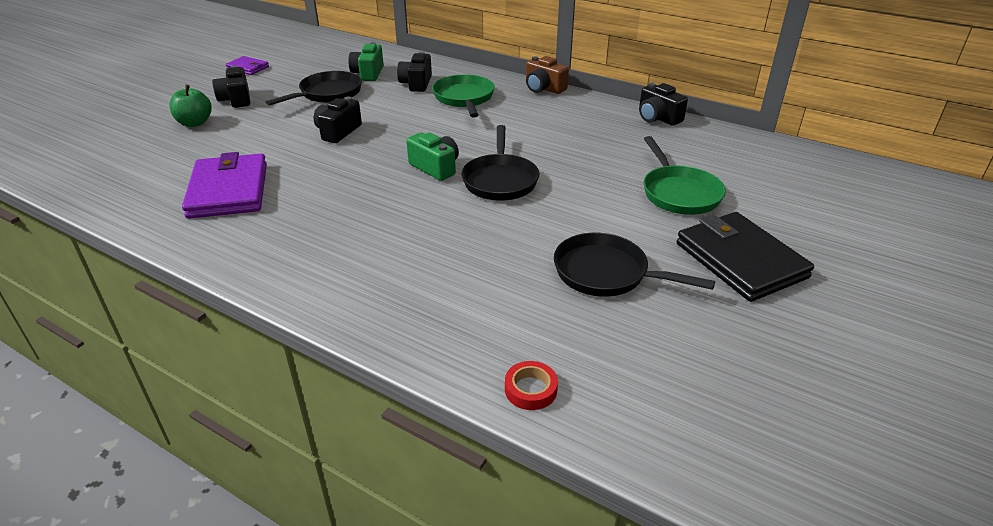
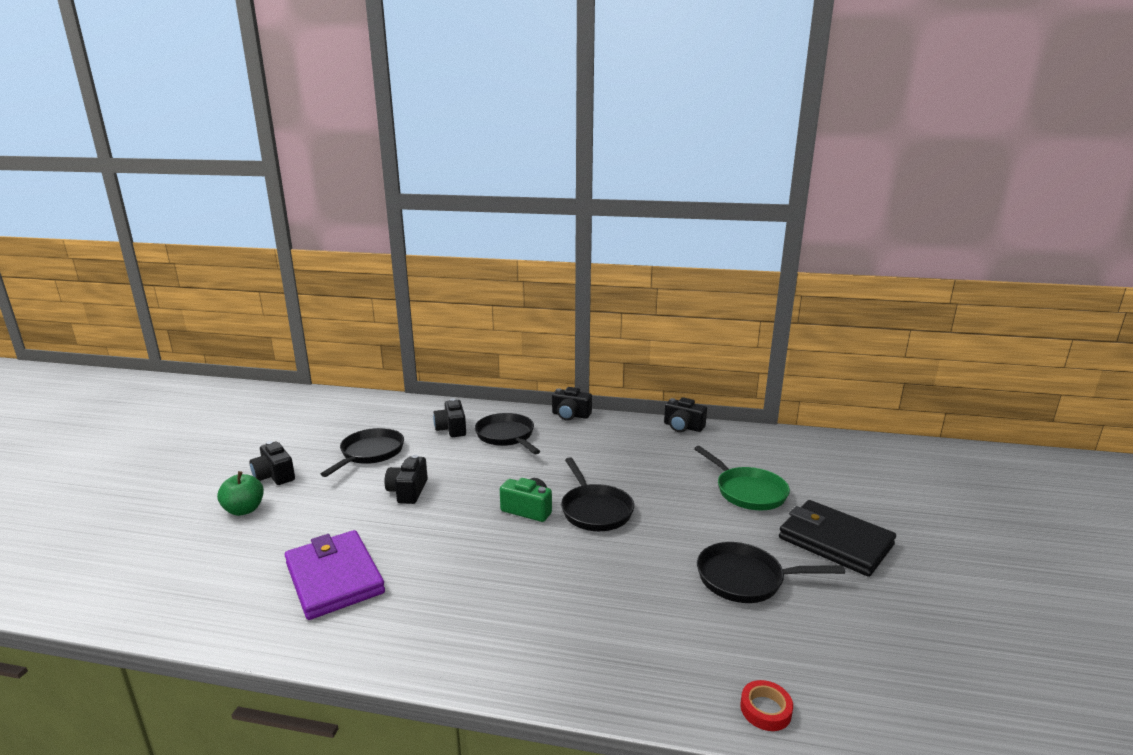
camera: 20 degrees left, 15 degrees down
(248, 68) = (264, 439): purple wallet -> none
(368, 73) = (397, 426): green camera -> none
(464, 98) = (507, 436): green pan -> black pan
(543, 88) = (570, 415): brown camera -> black camera

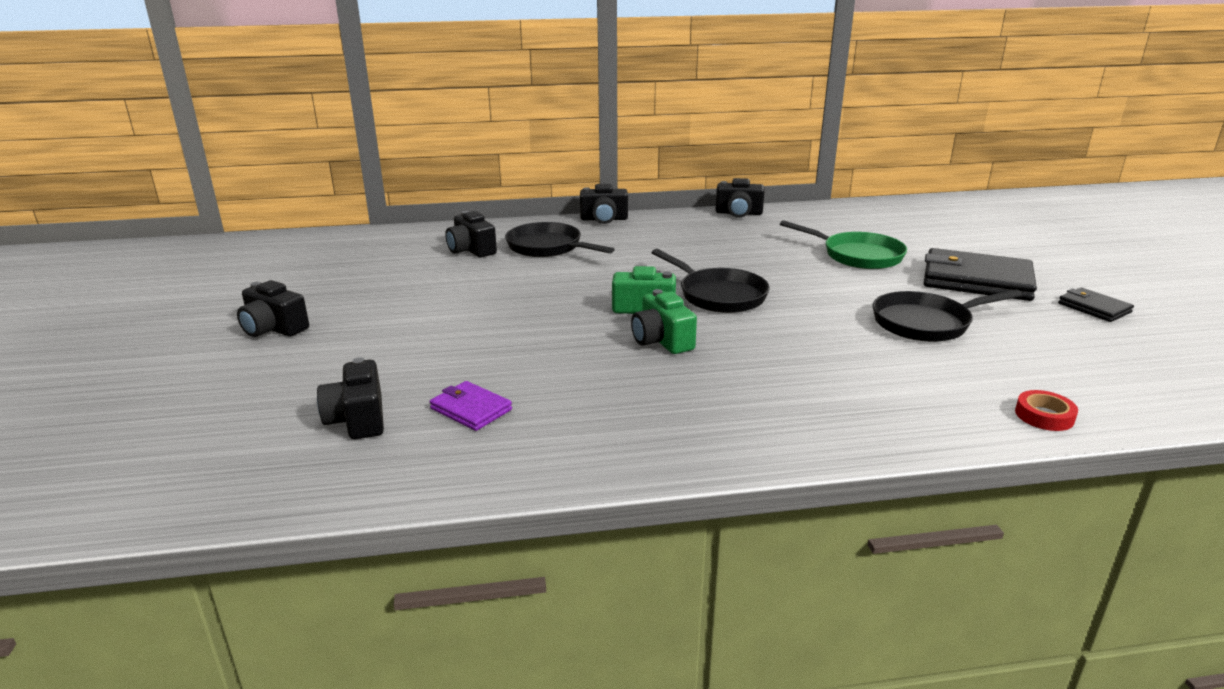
camera: 20 degrees left, 5 degrees up
(244, 510) = (267, 369): green apple -> none
(334, 578) = (471, 409): purple wallet -> purple wallet, size x0.51
(370, 453) = (387, 287): black pan -> none
(408, 491) = (478, 314): black camera -> black camera (358, 419)
(514, 546) = (662, 340): none -> green camera
(927, 599) = (1094, 308): none -> black wallet

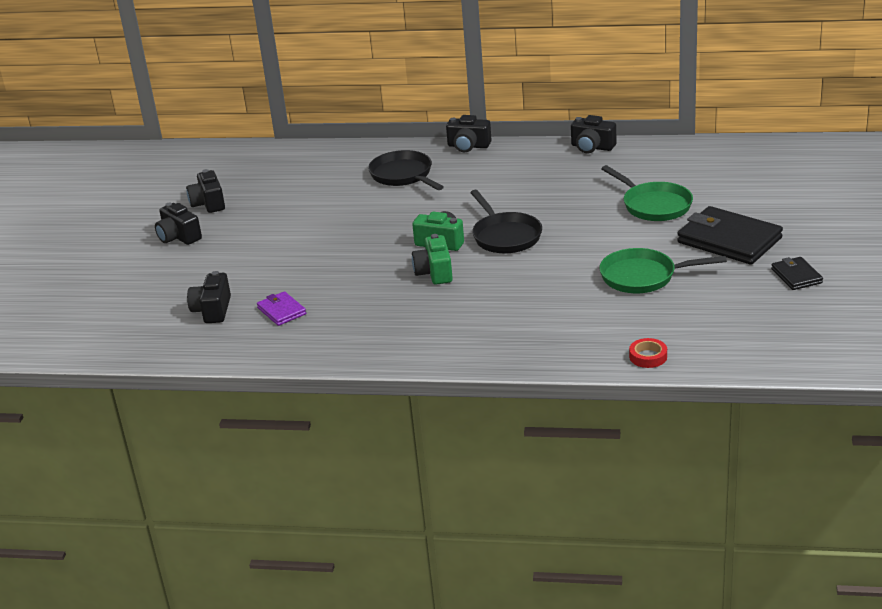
camera: 20 degrees right, 5 degrees up
(471, 250) = (342, 174): black camera -> black camera (208, 203)
(926, 323) = (643, 277): black pan -> green pan

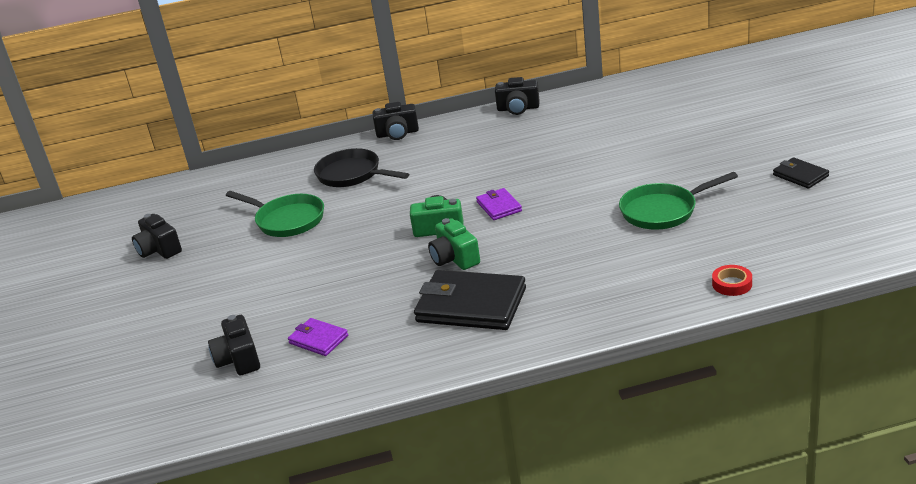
camera: 20 degrees left, 0 degrees up
(179, 237) = (147, 292): black camera -> none
(505, 236) = (499, 206): black pan -> purple wallet
(654, 205) = (618, 145): green pan -> green pan (287, 220)
(729, 240) = (713, 159): black wallet -> black wallet (471, 305)

